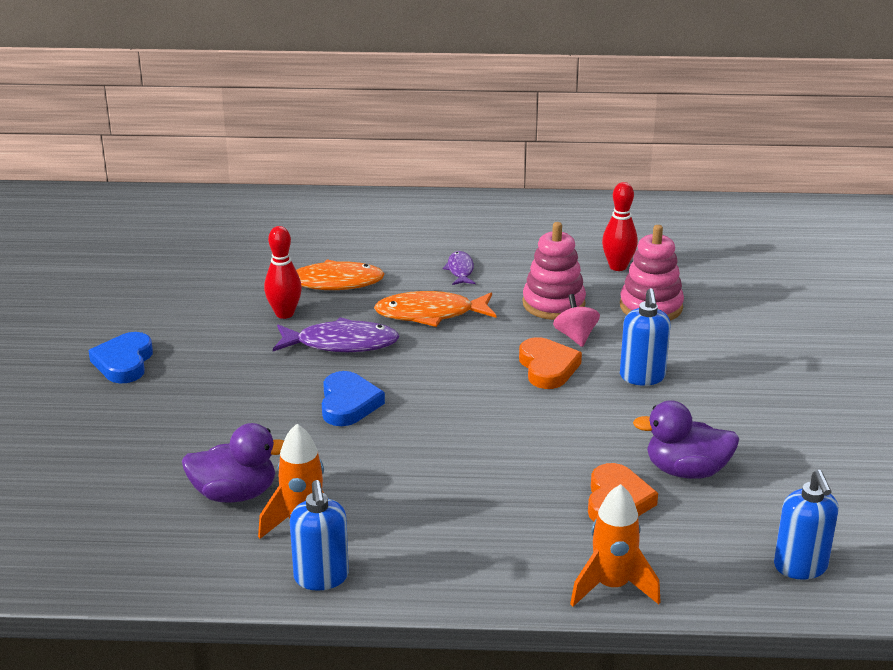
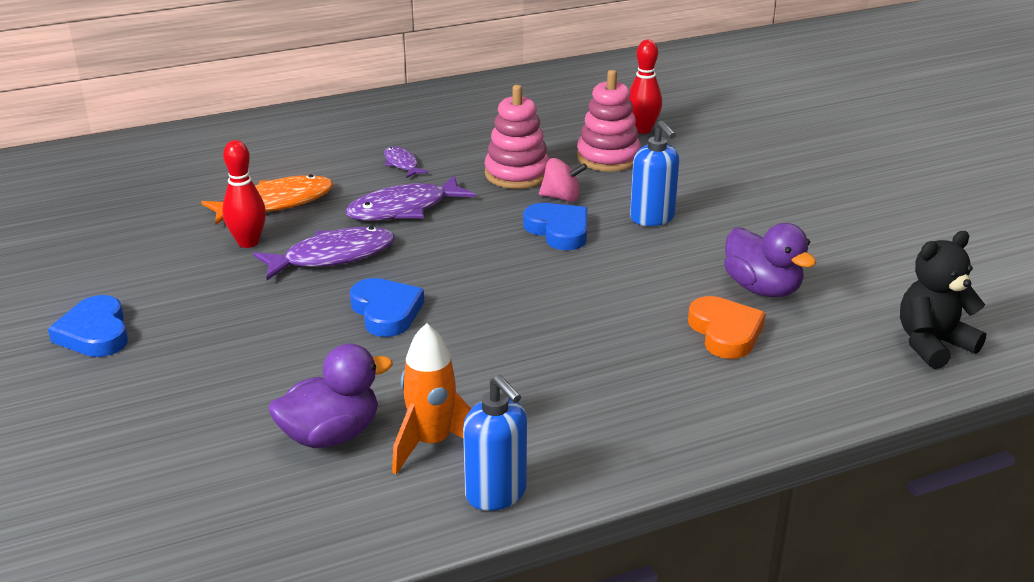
camera: 25 degrees left, 0 degrees up
(430, 314) = (404, 209): orange fish -> purple fish
(547, 367) = (559, 230): orange heart -> blue heart
(575, 336) = (561, 197): pink spinning top -> pink spinning top turned 135 degrees clockwise
(612, 586) = (789, 412): orange rocket -> none
(618, 266) = (549, 131): red bowling pin -> red bowling pin (642, 130)
(686, 471) = (762, 289): purple duck -> purple duck turned 105 degrees counterclockwise
(800, 567) = (932, 344): blue soap dispenser -> black teddy bear

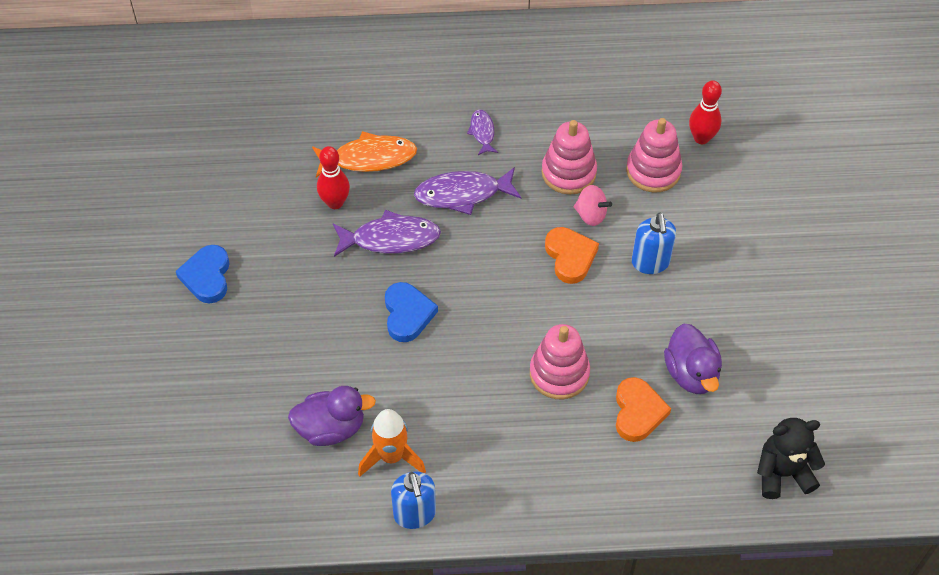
camera: 20 degrees right, 25 degrees up
(559, 230) = (570, 257): blue heart -> orange heart
(607, 321) = (559, 373): none -> pink stacking toy

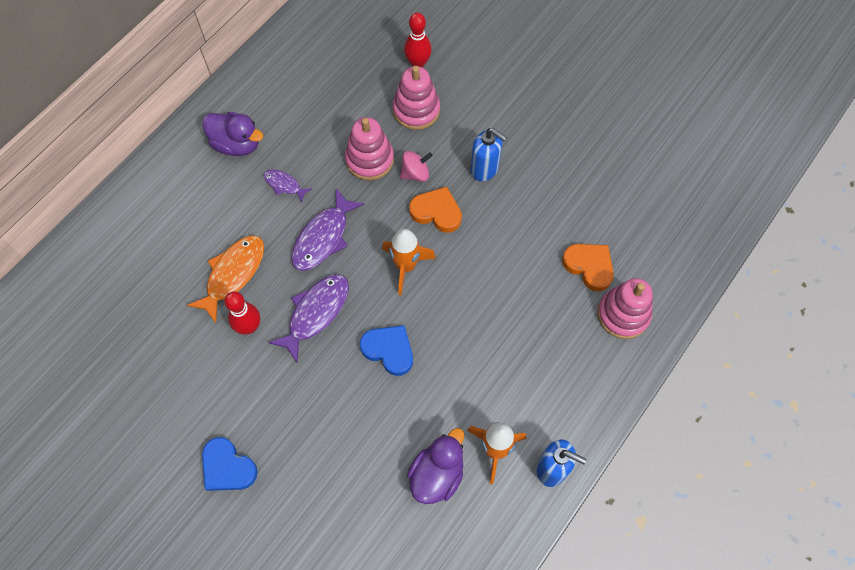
camera: 50 degrees left, 10 degrees up
(495, 271) = (406, 266): none -> orange rocket
(559, 373) = (520, 290): pink stacking toy -> pink stacking toy (623, 314)
(691, 373) = (587, 213): purple duck -> purple duck (237, 144)
(782, 473) = (699, 220): black teddy bear -> none

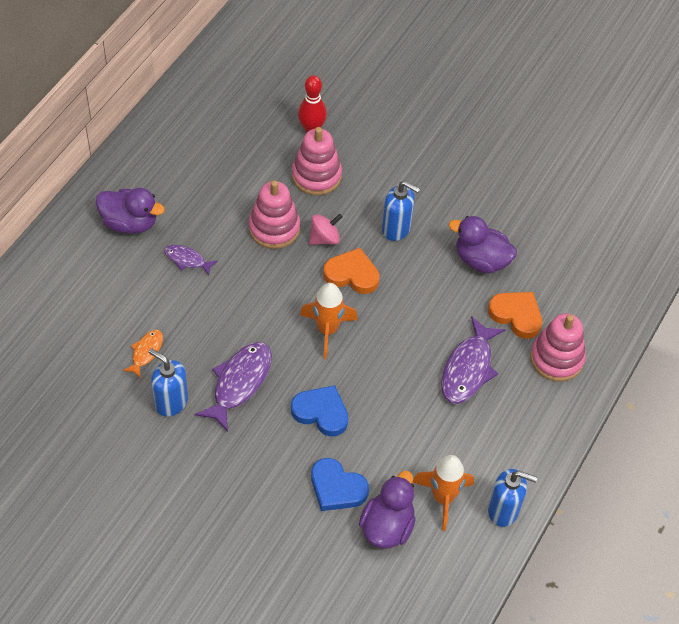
camera: 10 degrees left, 10 degrees down
(227, 467) = (169, 539): blue heart -> blue heart (337, 488)
(233, 274) = (146, 352): orange fish -> orange fish, size x0.55
(249, 326) = (171, 402): red bowling pin -> blue soap dispenser
(323, 237) = (236, 308): purple fish -> purple fish (468, 368)
(562, 207) = (481, 260): none -> purple duck

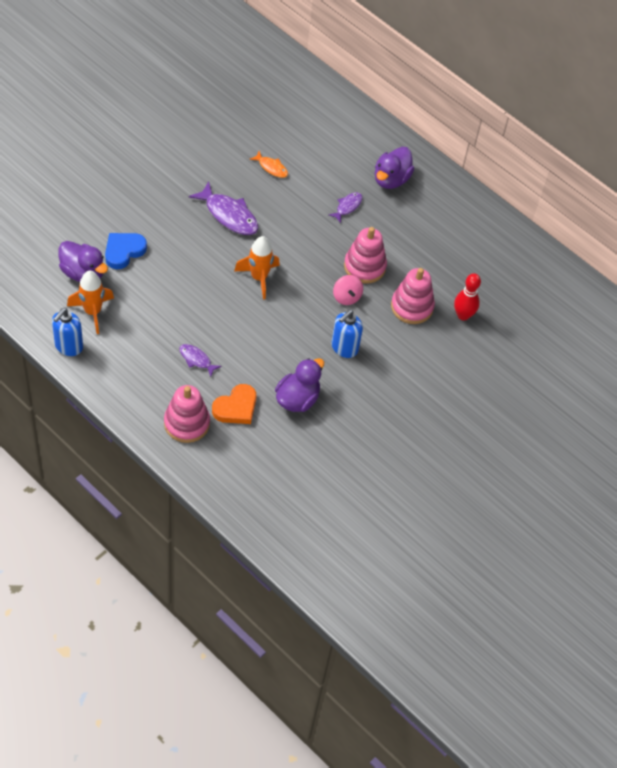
camera: 100 degrees right, 0 degrees up
(171, 402) = (225, 173): blue soap dispenser -> none
(321, 412) = (188, 257): blue heart -> none
(352, 274) = (306, 306): orange heart -> none
(468, 368) = (196, 359): purple fish -> purple fish, size x0.55

